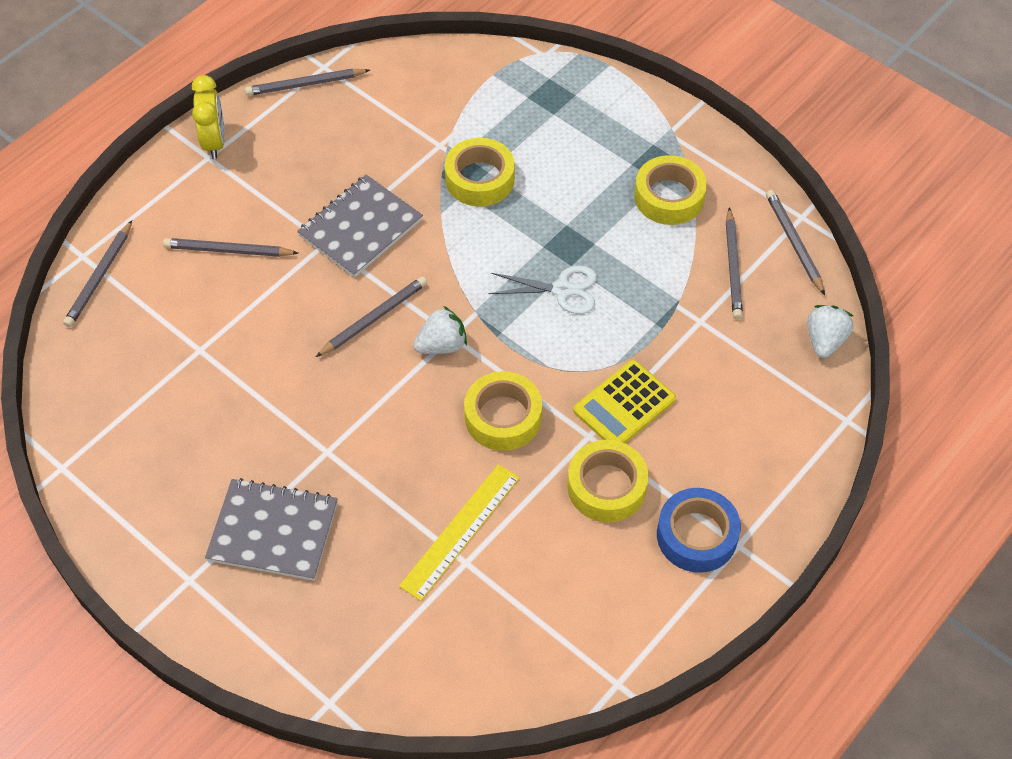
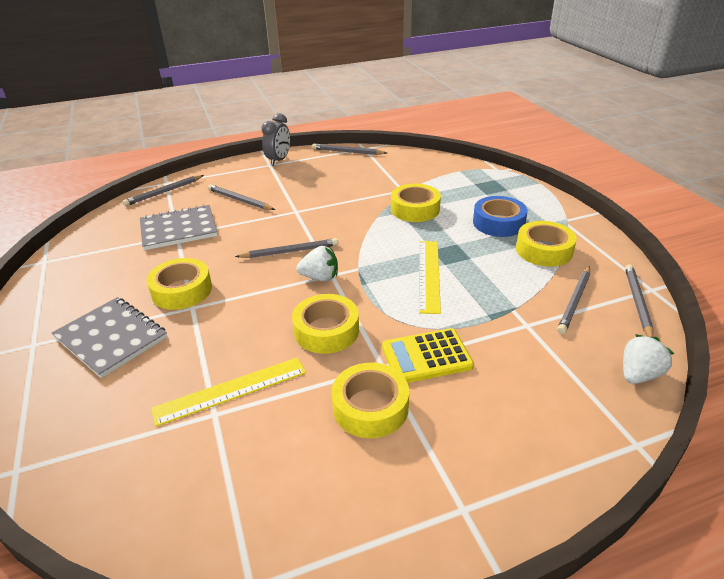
camera: 30 degrees right, 20 degrees down
(214, 142) = (278, 160): yellow clock -> grey clock
(292, 434) = (182, 290): none -> yellow tape
(360, 228) = (322, 211): grey notebook -> grey notebook (178, 229)
(562, 290) = (428, 275): white scissors -> yellow ruler
(696, 535) = (426, 481): blue tape -> blue tape (498, 223)

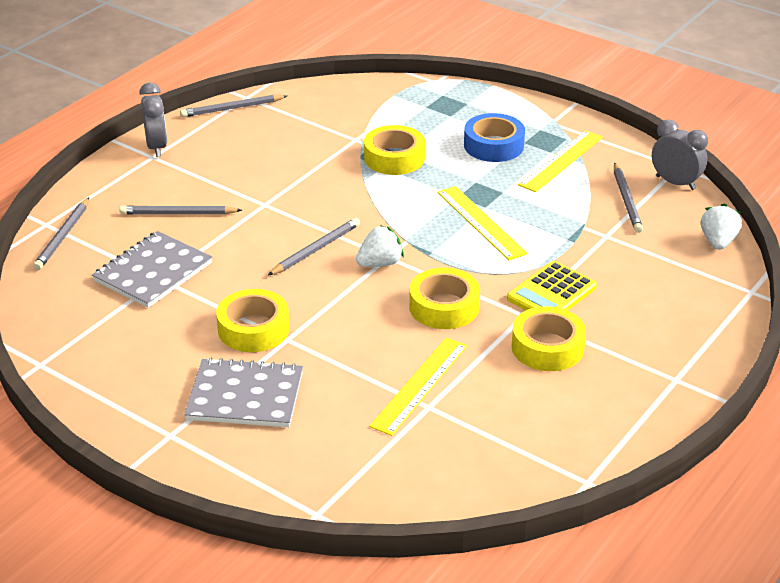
camera: 35 degrees left, 0 degrees up
(544, 250) = (561, 161): yellow tape -> yellow ruler
(637, 302) = (675, 183): grey pencil -> grey clock

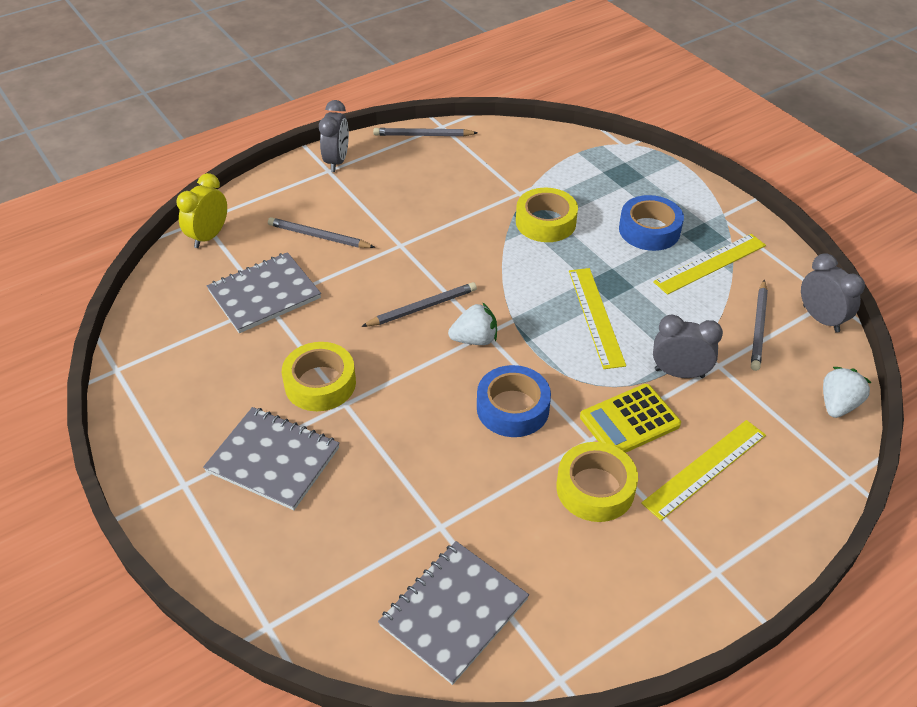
camera: 20 degrees right, 10 degrees up
(63, 236) = (209, 236): grey pencil -> yellow clock
(420, 385) = (444, 497): yellow ruler -> yellow ruler (705, 469)
(444, 307) = (513, 408): yellow tape -> blue tape
(475, 461) = (454, 612): none -> grey notebook
(576, 248) = (679, 373): none -> grey clock

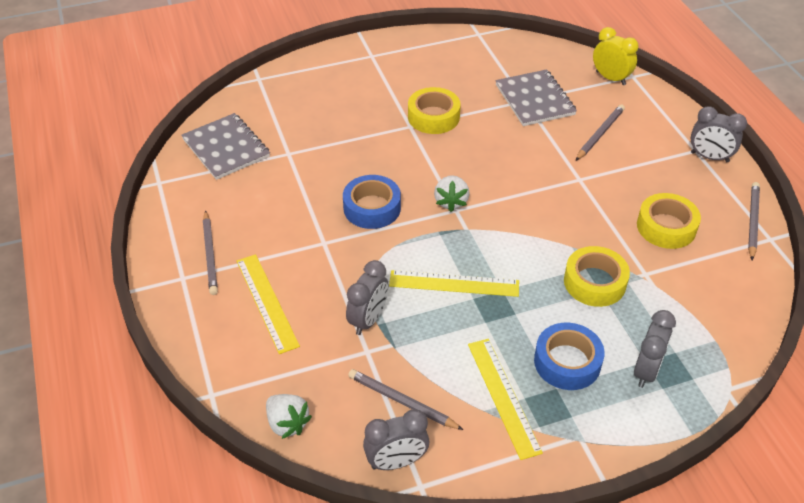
camera: 105 degrees right, 0 degrees up
(273, 460) = (374, 90): grey notebook -> none
(422, 308) = (496, 179): grey pencil -> grey pencil (210, 254)
(595, 488) = (280, 234): yellow tape -> yellow tape (666, 227)
(629, 421) = (331, 271): yellow calculator -> none
(631, 186) = (646, 370): none -> grey clock

